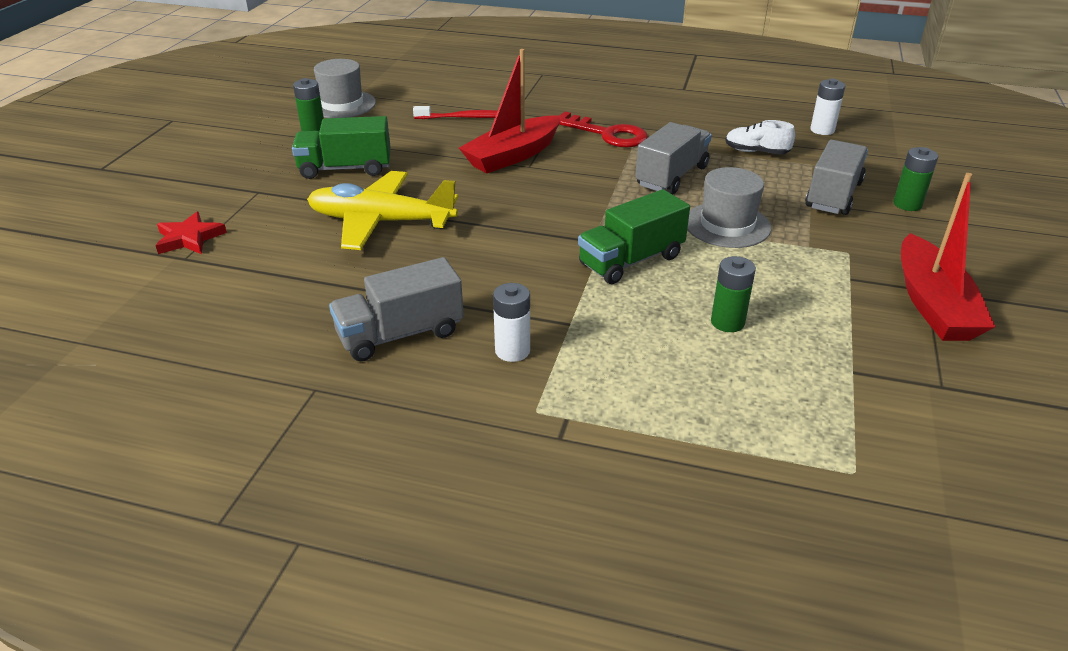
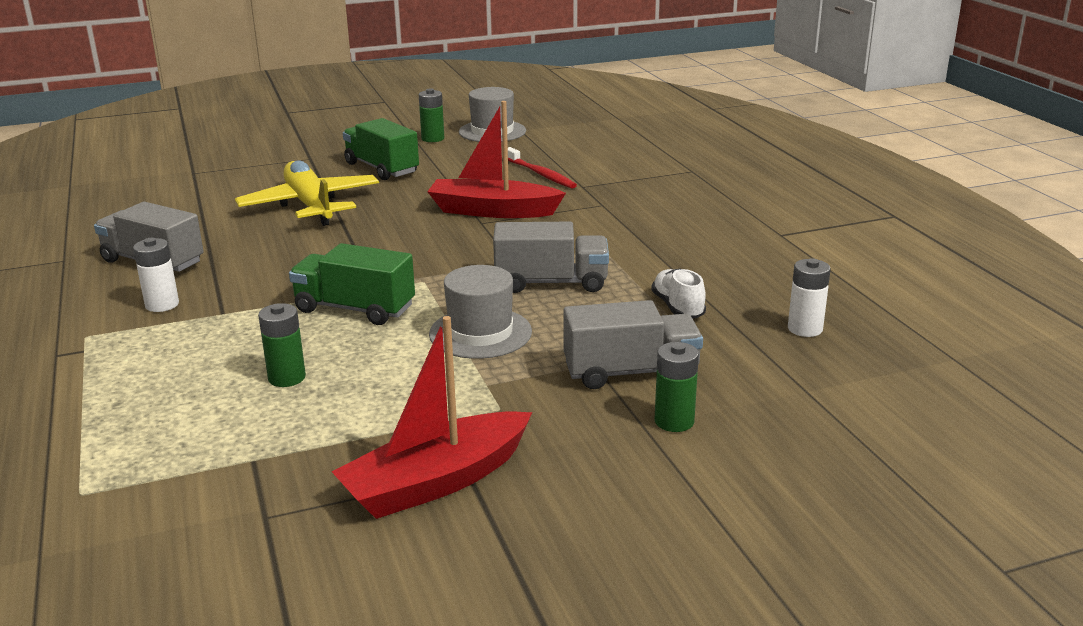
camera: 55 degrees right, 10 degrees down
(189, 238) = (220, 164): red star -> none
(607, 134) = (600, 232): red key -> none

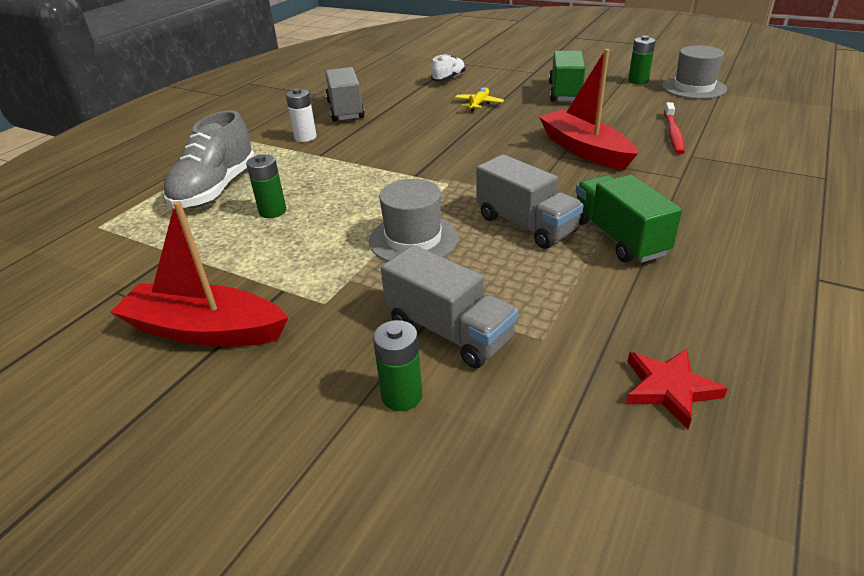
camera: 50 degrees right, 10 degrees up
(162, 393) = (215, 190): none -> grey shoe
(310, 205) = (478, 104): yellow plane -> yellow plane, size x0.46
(355, 309) = (379, 184): green truck -> green truck (618, 237)
(678, 307) = (585, 297): white shoe -> white shoe (448, 79)
(805, 329) = (669, 389): white battery -> red star

